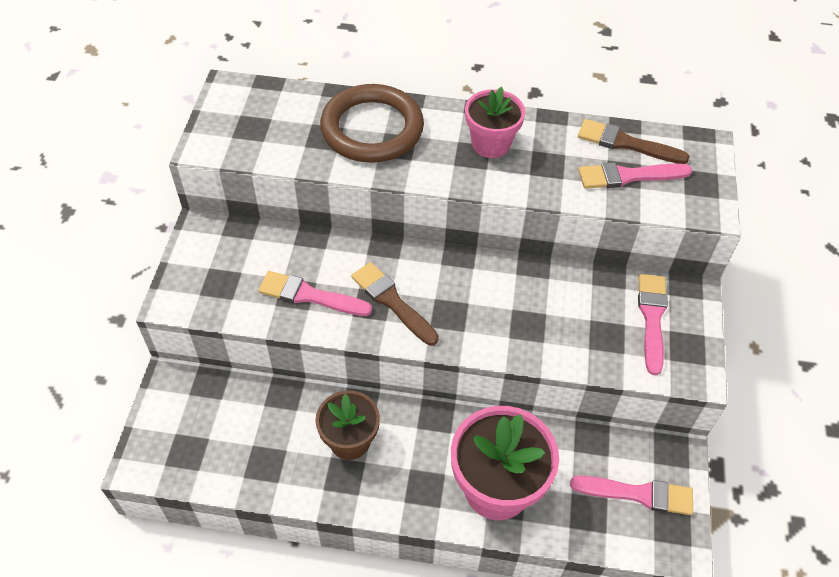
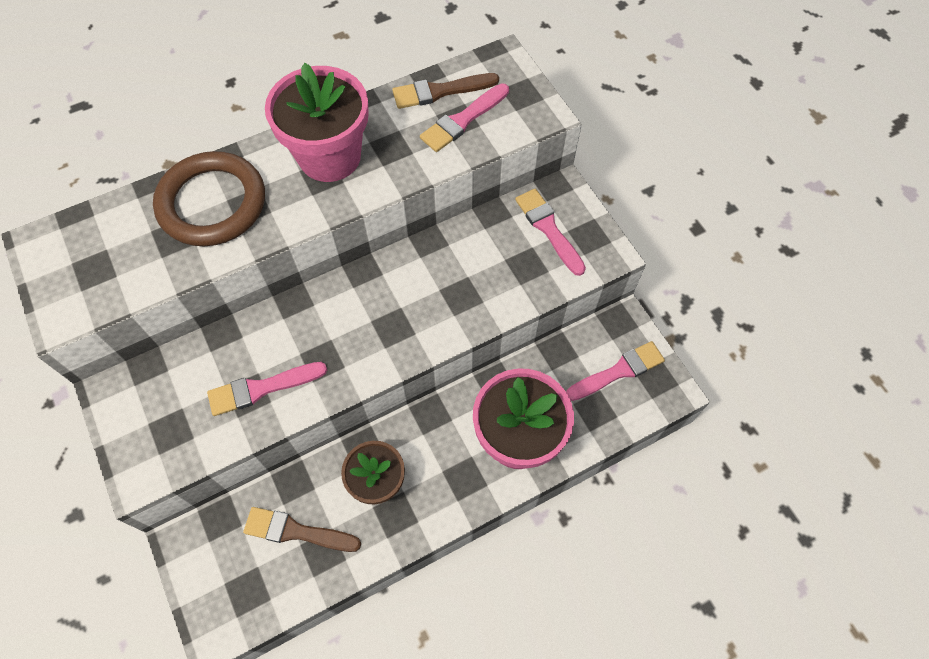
camera: 35 degrees left, 10 degrees up
(392, 301) = (337, 347): brown brush -> brown brush (296, 531)
(491, 144) = (330, 156): pink flower pot -> pink flower pot, size x1.59

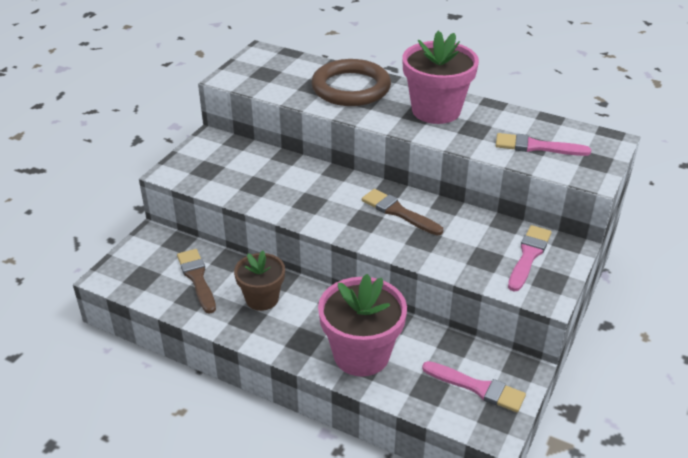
camera: 55 degrees right, 25 degrees down
(261, 388) = (266, 189): pink brush -> none
(440, 91) = (545, 128): brown brush -> brown brush (398, 212)

